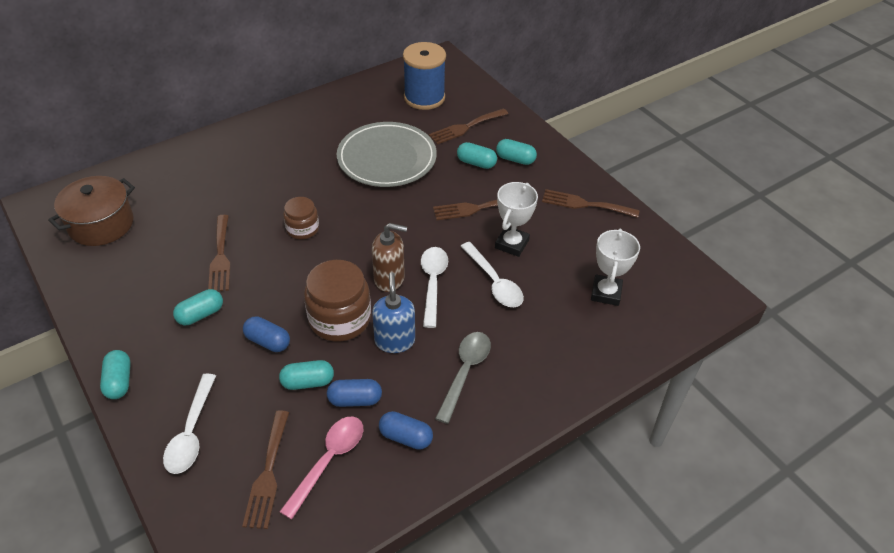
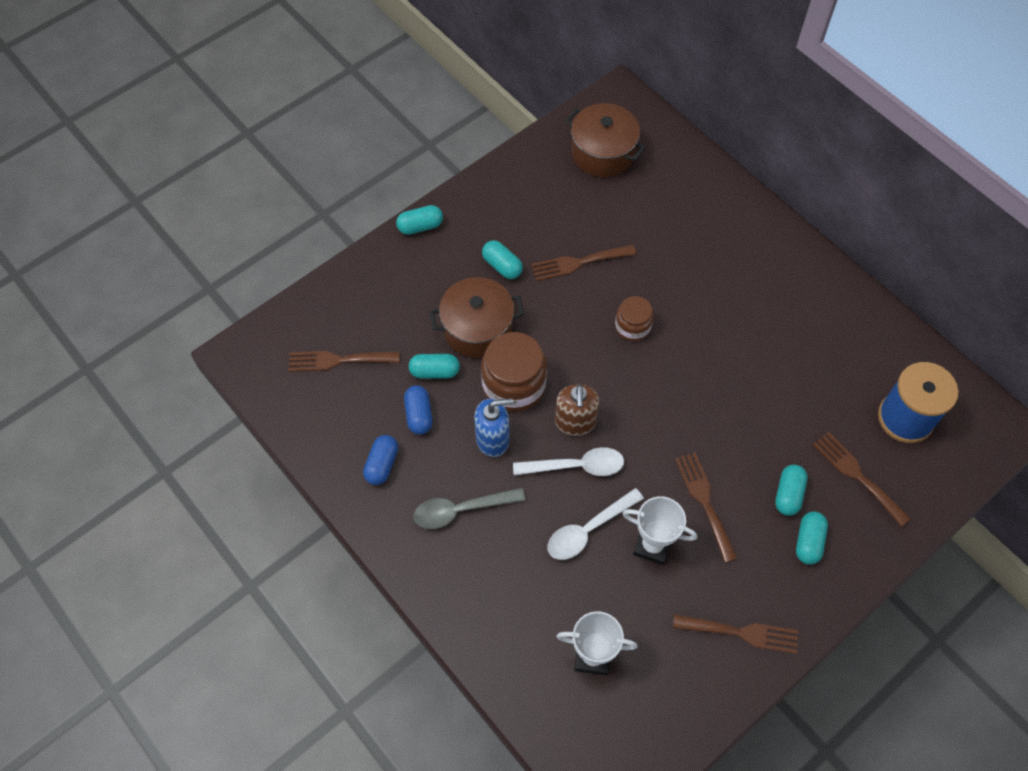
camera: 85 degrees right, 15 degrees up
(191, 432) = (374, 294): white spoon -> none
(268, 341) = (477, 328): blue capsule -> brown pot
(308, 382) = (435, 371): turquoise capsule -> turquoise capsule turned 75 degrees counterclockwise
(328, 461) = (353, 404): pink spoon -> none
(387, 158) = (770, 391): grey plate -> none
(465, 372) = (461, 510): grey spoon -> grey spoon turned 150 degrees clockwise
(585, 204) = (741, 633): brown fork -> brown fork turned 90 degrees clockwise

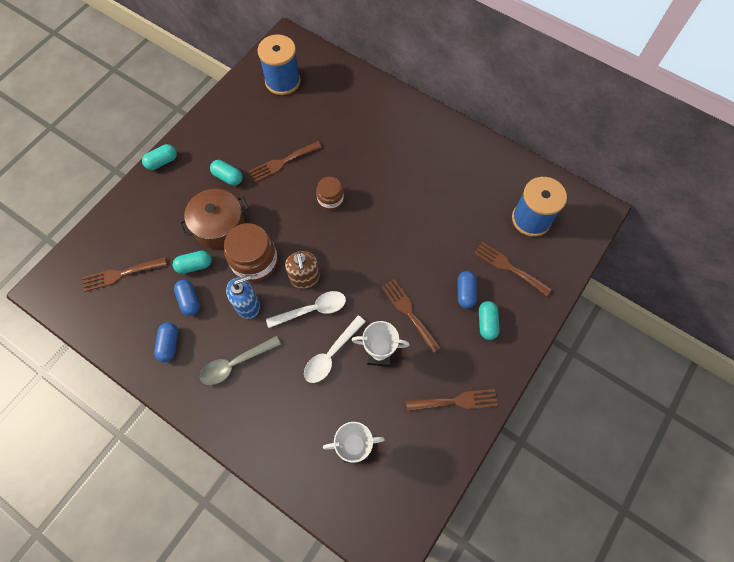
camera: 15 degrees left, 5 degrees up
(603, 153) = (282, 81): brown pot -> blue spool
(788, 494) = (465, 292): turquoise capsule -> blue capsule

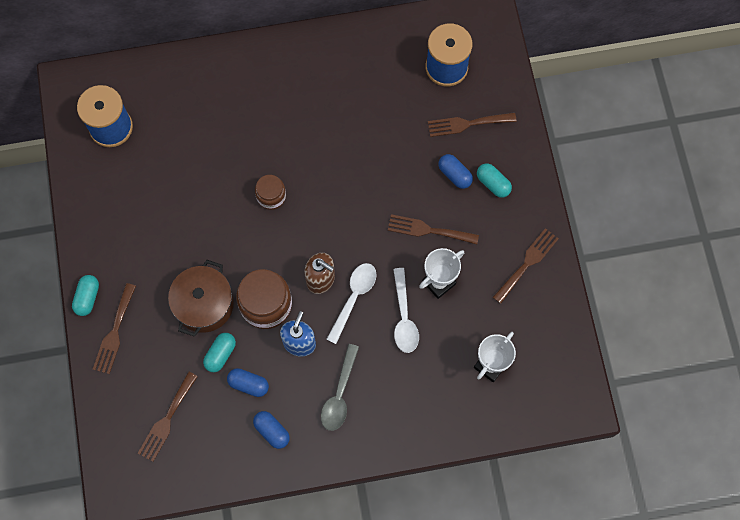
camera: 45 degrees left, 5 degrees up
(228, 177) = (162, 257): turquoise capsule -> none
(282, 162) = (195, 202): brown fork -> brown fork (114, 332)

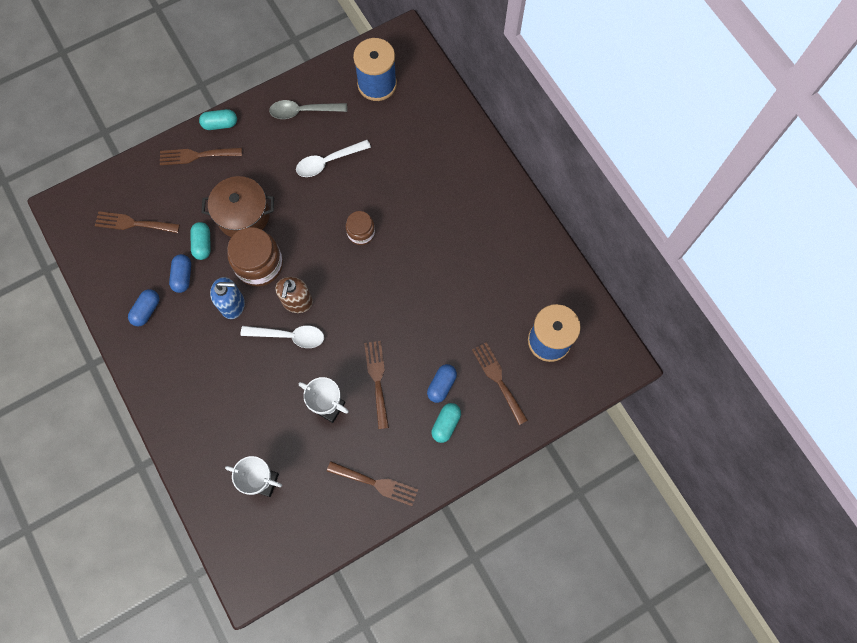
camera: 70 degrees right, 0 degrees up
(220, 354) = (203, 244): turquoise capsule -> turquoise capsule turned 75 degrees clockwise
(339, 394) = (196, 355): grey spoon -> grey spoon (303, 111)
(404, 317) = (285, 386): white spoon -> white spoon (328, 162)

